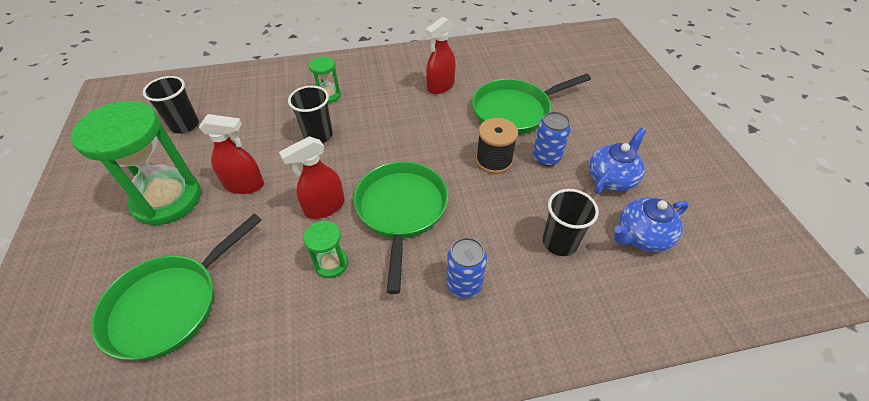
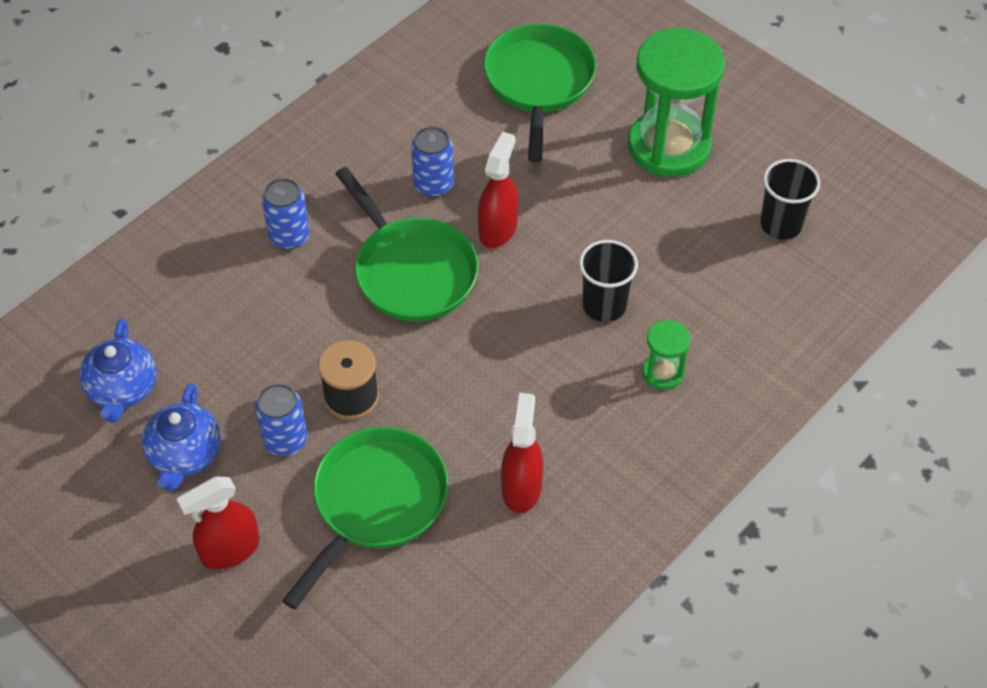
camera: 145 degrees right, 5 degrees up
(244, 185) = (611, 202): red spray bottle -> red spray bottle (230, 550)
(331, 263) = (433, 184): green hourglass -> blue can
(559, 242) = (213, 331): black cup -> none
(641, 236) = (122, 389): blue teapot -> blue teapot turned 150 degrees clockwise

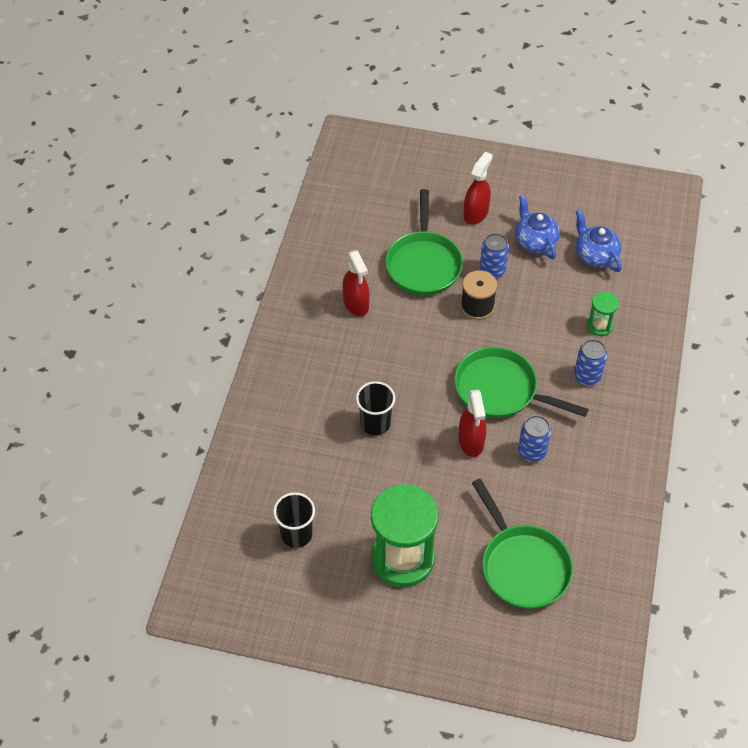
camera: 150 degrees right, 0 degrees up
(663, 372) = (317, 399): green hourglass -> green hourglass (599, 326)

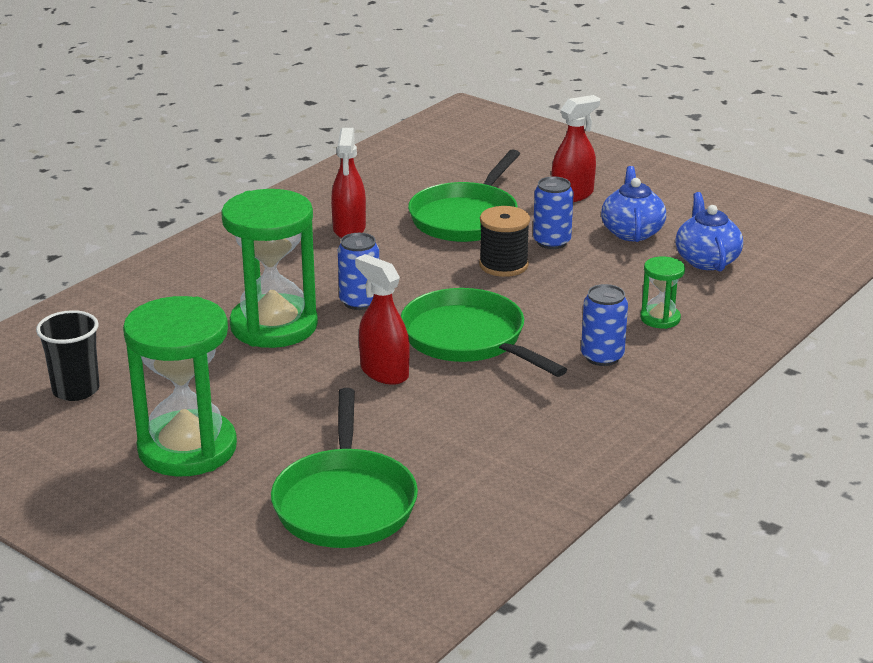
camera: 25 degrees right, 25 degrees down
(375, 423) = (274, 326): black cup -> green hourglass
(471, 441) = (384, 372): red spray bottle -> red spray bottle turned 120 degrees clockwise
(532, 452) = (460, 402): blue can -> blue can (359, 302)

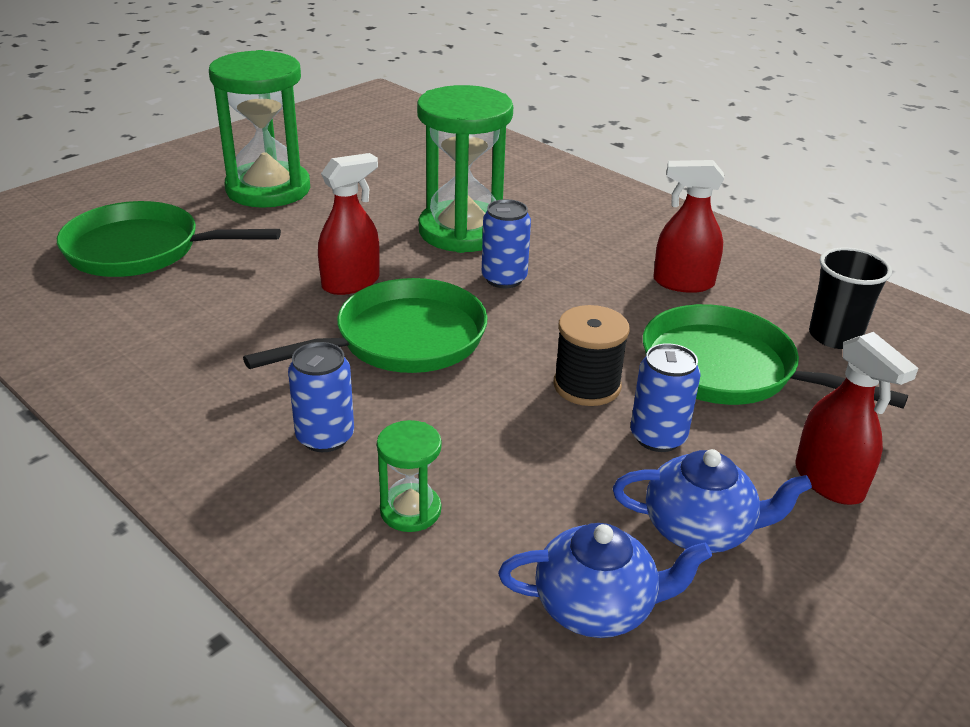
camera: 95 degrees right, 5 degrees up
(76, 390) = (380, 151): black cup -> black cup (834, 336)

